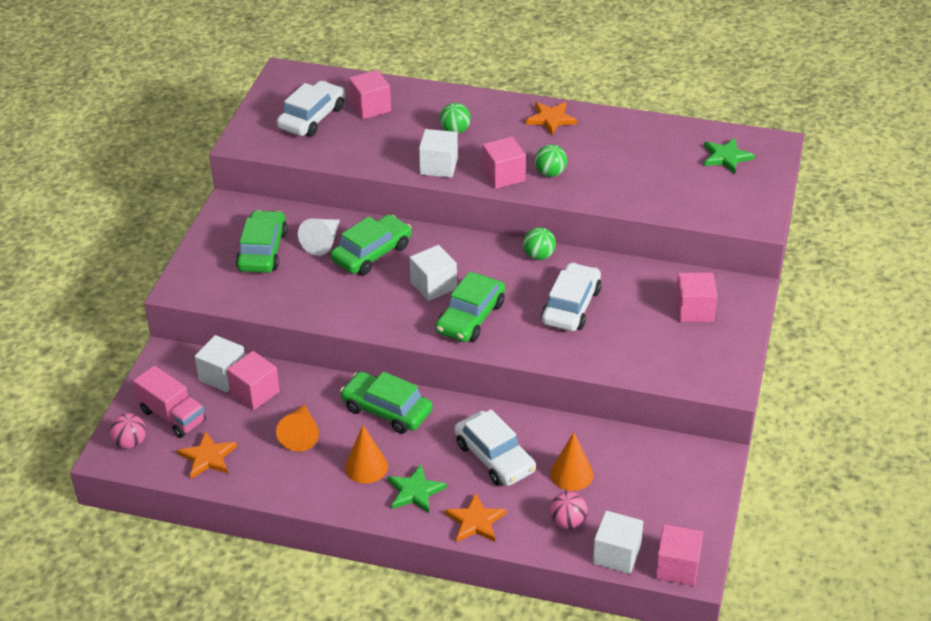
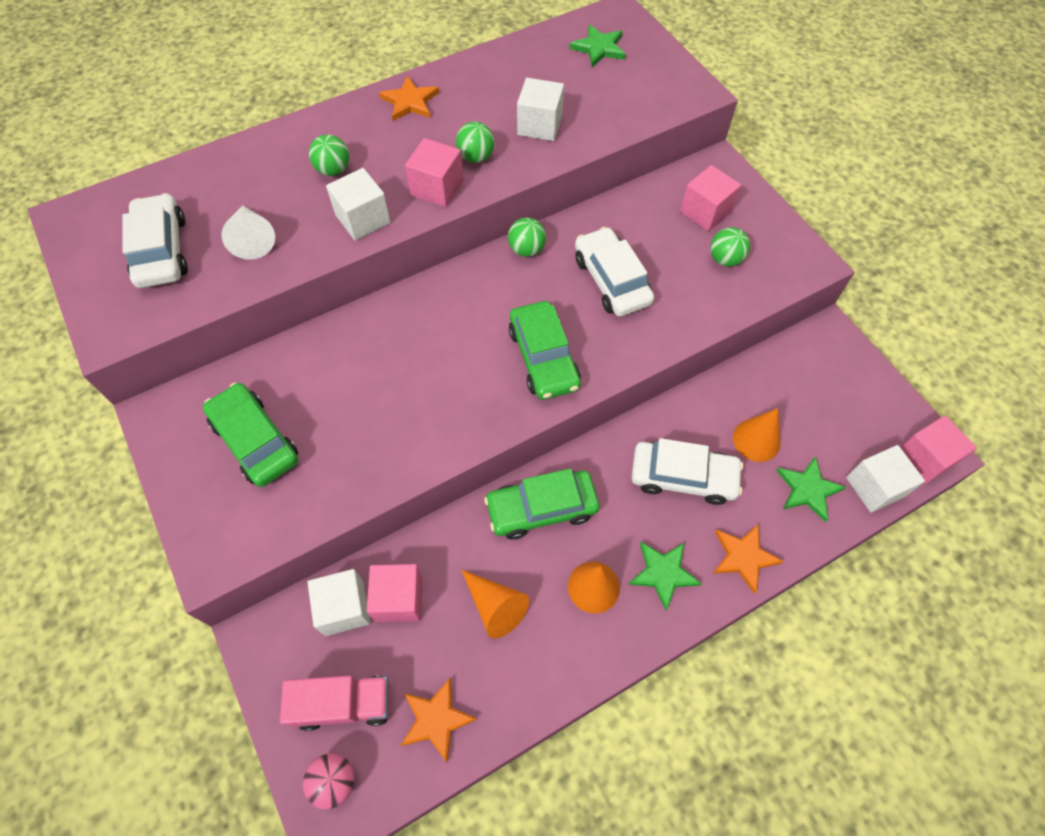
camera: 45 degrees left, 20 degrees up
(323, 242) = (309, 383): white cone -> white cone (252, 239)
(370, 107) = (214, 198): pink cube -> none
(372, 253) = (373, 359): green car -> none
(433, 285) = (472, 350): white cube -> white cube (539, 125)
(568, 522) = (808, 489): pink ball -> green star
(667, 344) = (725, 259): none -> green ball

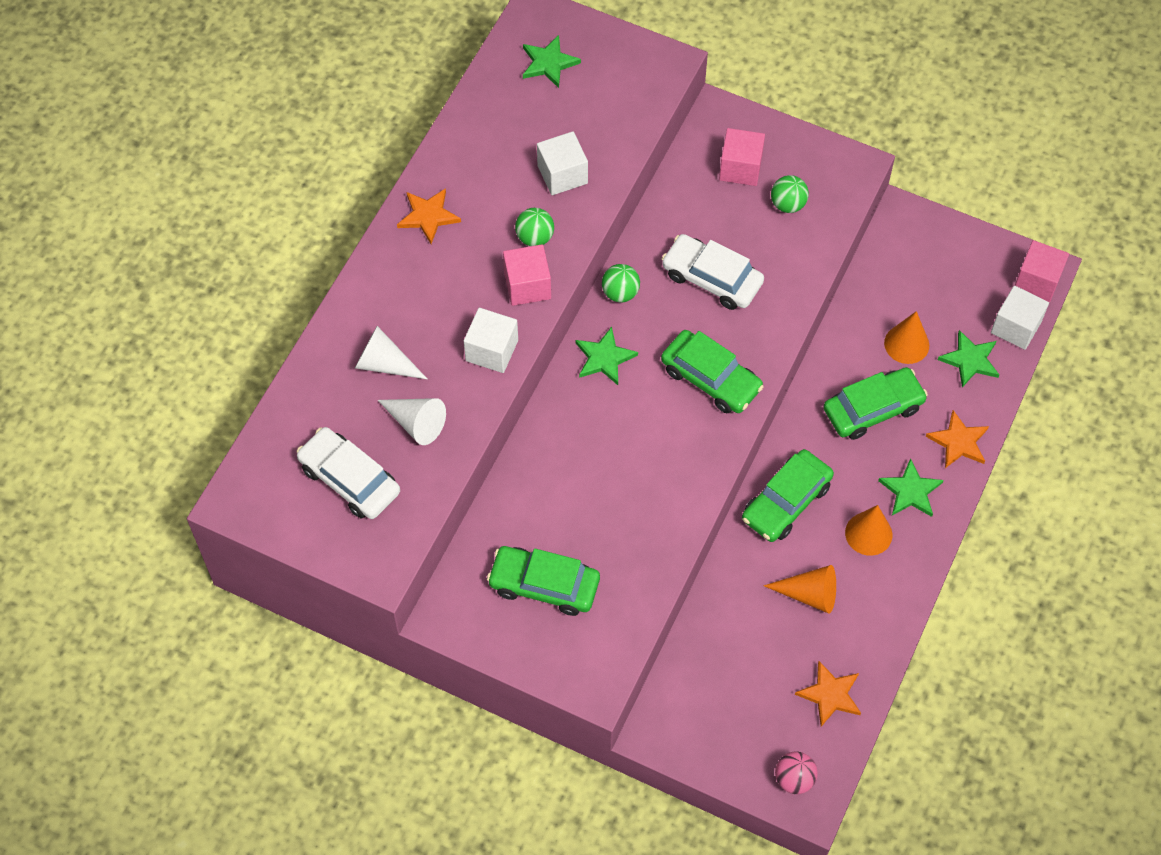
camera: 35 degrees left, 0 degrees up
(274, 183) = (384, 363): none -> white cone
(333, 170) = (424, 321): green ball -> none
(344, 608) = (700, 669): white cube -> none
(344, 704) = (757, 730): pink truck -> none
(399, 599) = (734, 636): pink cube -> none
(470, 290) = (604, 358): none -> green star
(683, 477) = (873, 409): white car -> green car

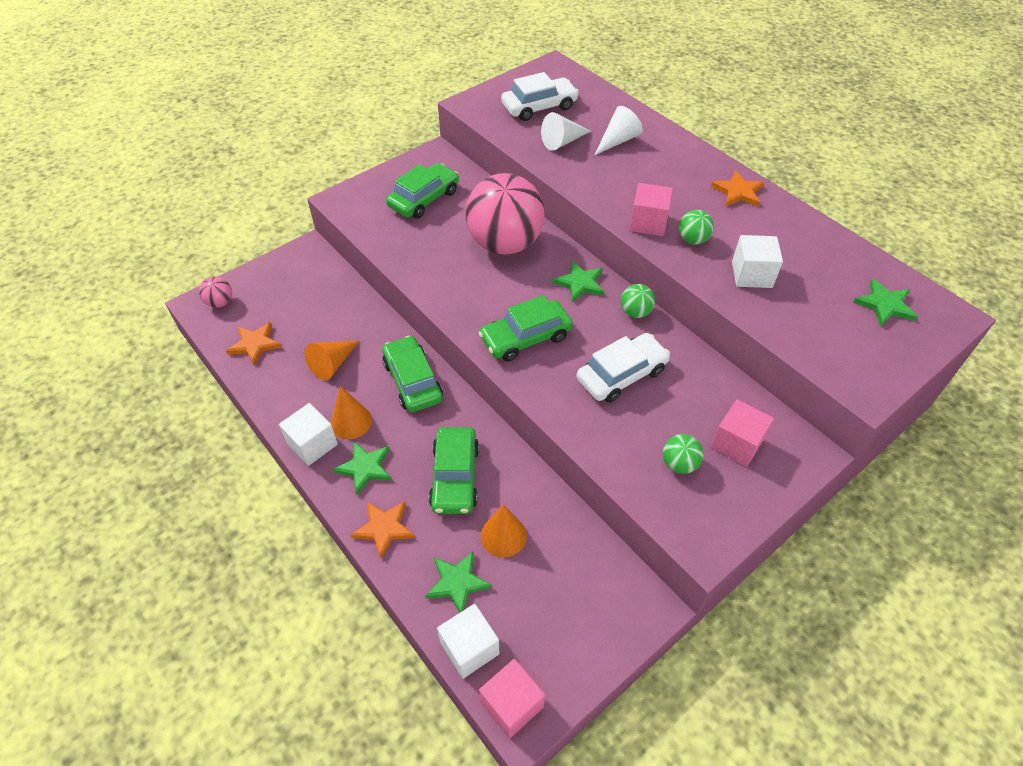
camera: 115 degrees right, 10 degrees down
(492, 350) = (600, 189): white cube -> white cube (312, 444)
(580, 457) = (505, 244): none -> pink ball

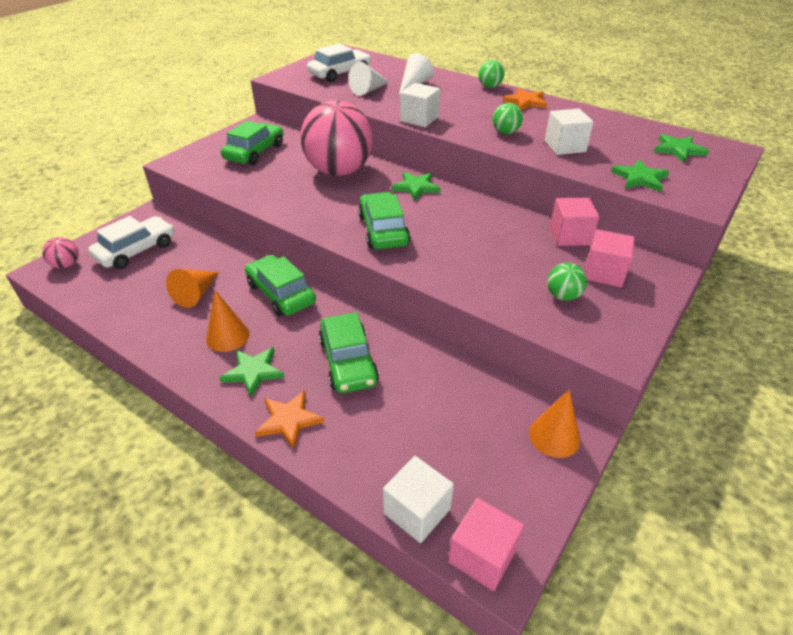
camera: 15 degrees left, 10 degrees down
(255, 344) = (110, 291): orange star -> none
(312, 444) = (191, 362): white cube -> white cube (419, 119)
(457, 582) = (382, 452): green star -> green star (639, 178)
(503, 535) = (414, 401): orange cone -> orange cone (554, 436)
(526, 337) = (383, 230): green car -> green car turned 120 degrees clockwise
(621, 375) = (481, 242): white car -> white car (136, 250)
(635, 312) = (472, 199): green ball -> green ball (489, 87)
(648, 223) = (463, 127): pink cube -> pink cube (570, 236)

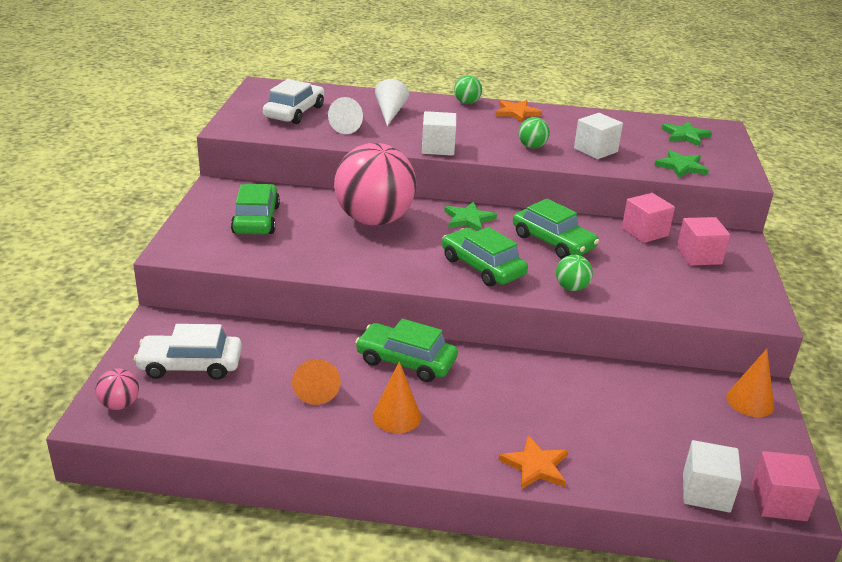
camera: 30 degrees left, 10 degrees down
(136, 250) = (190, 365): white car -> white car turned 105 degrees counterclockwise
(253, 372) = (458, 439): green star -> none
(348, 361) = (535, 400): green car -> green car (553, 242)
(563, 296) = (687, 283): green ball -> green ball (571, 288)

